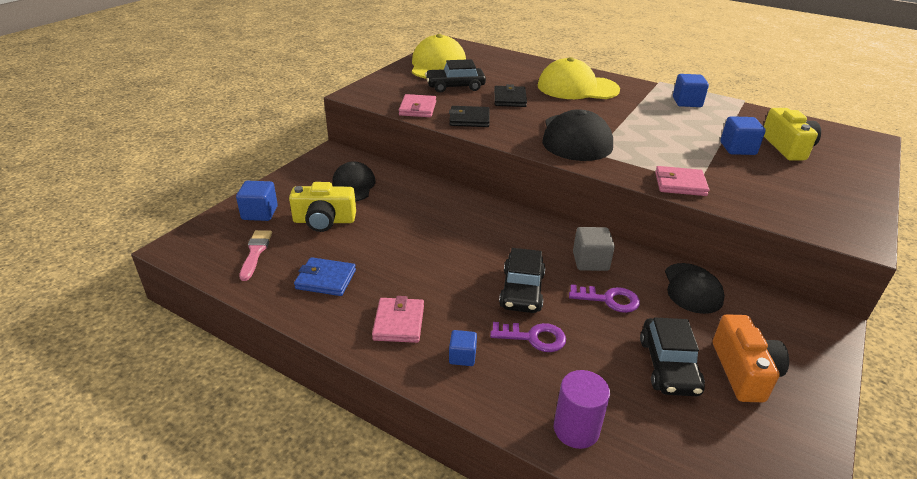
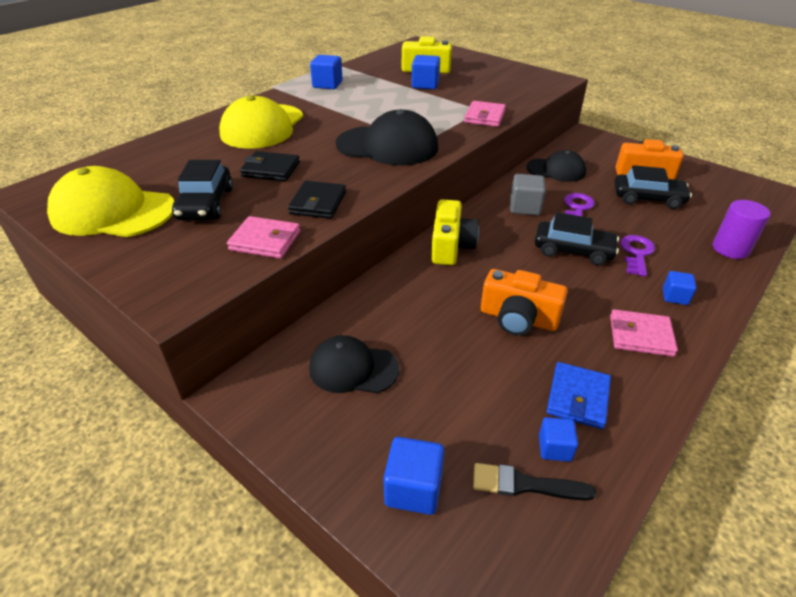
camera: 80 degrees left, 5 degrees up
(255, 252) = (525, 485): pink brush -> black brush
(281, 266) = (554, 448): none -> blue cube
(324, 221) = (444, 401): yellow camera -> yellow camera (451, 246)
(411, 253) = (518, 318): none -> orange camera

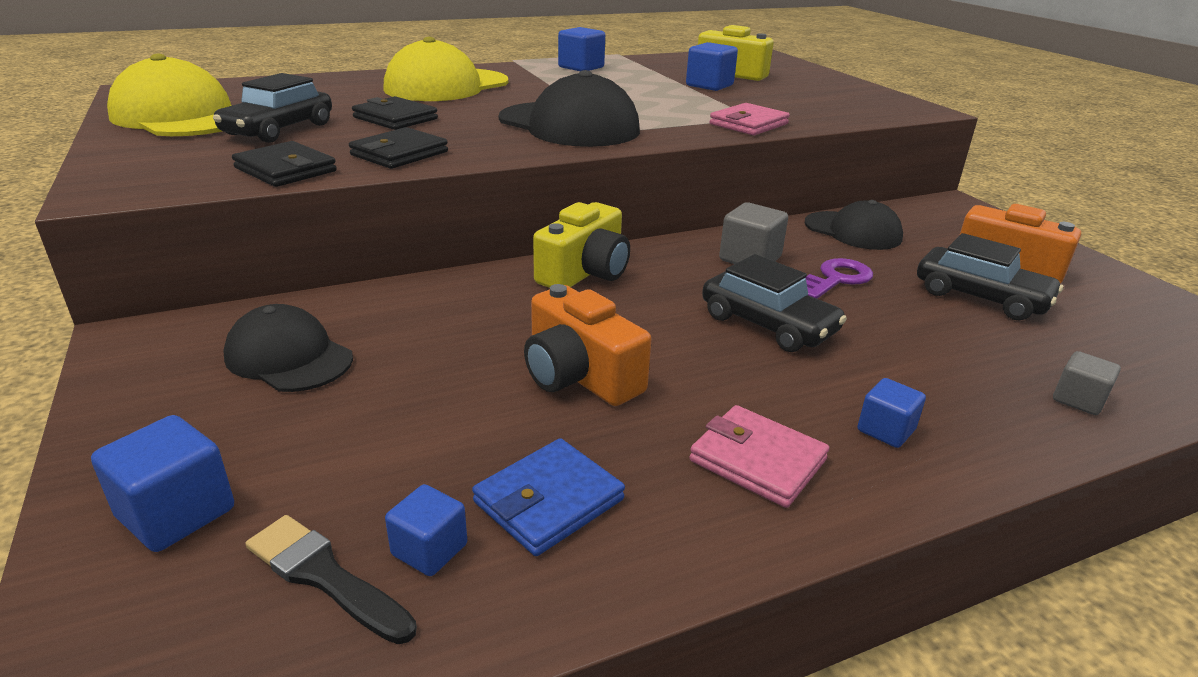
camera: 25 degrees right, 10 degrees down
(265, 241) = (285, 170): pink wallet -> black wallet
(636, 253) = (878, 356): purple key -> none
(730, 249) = (1078, 400): purple cylinder -> grey cube

